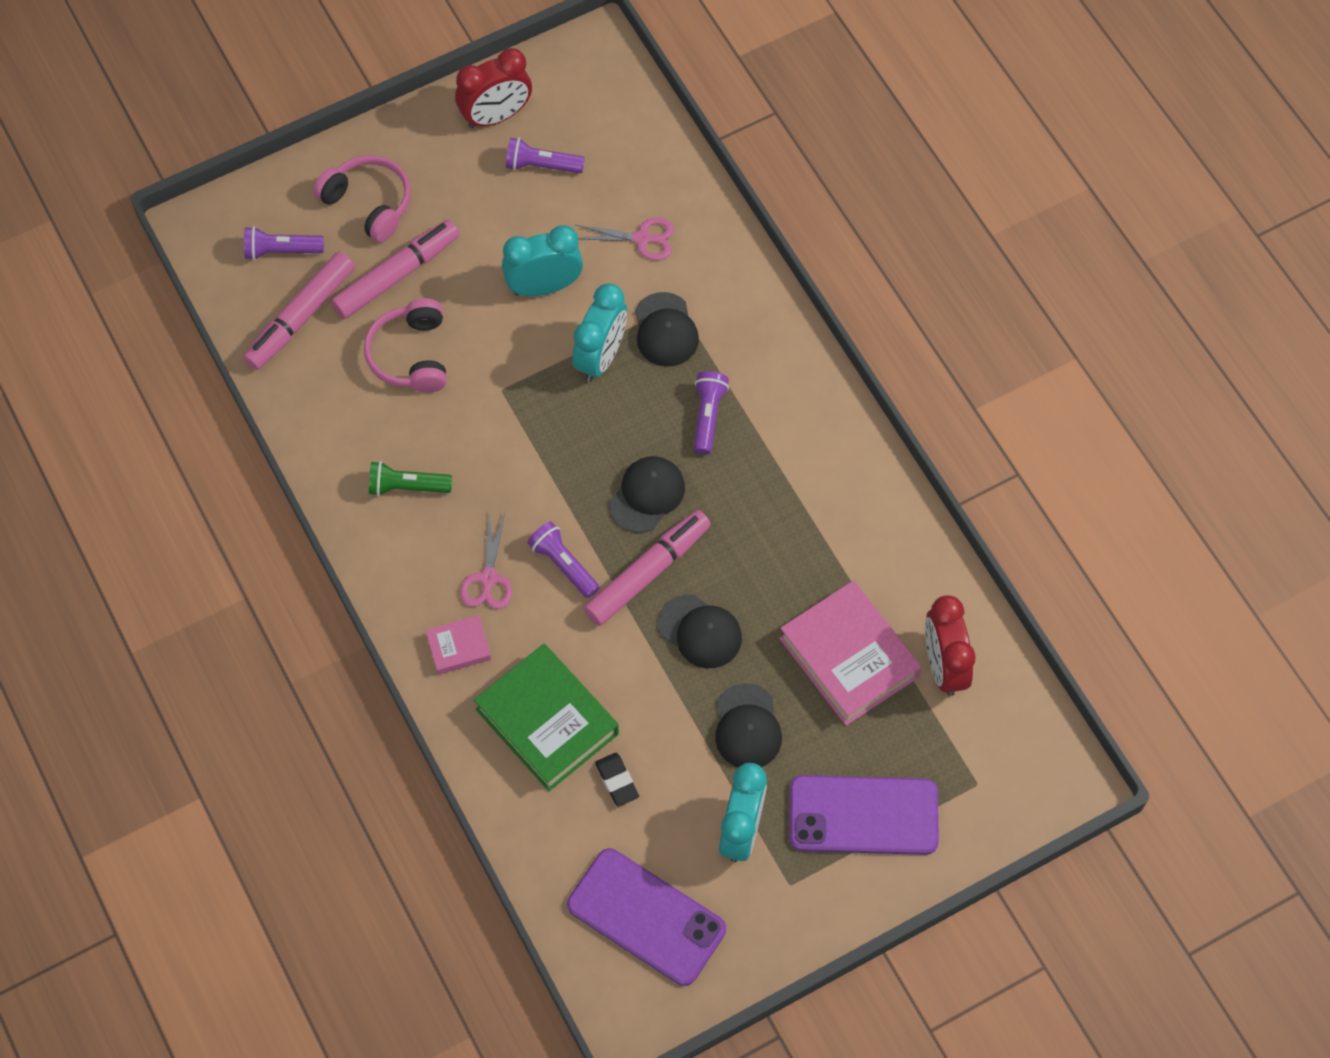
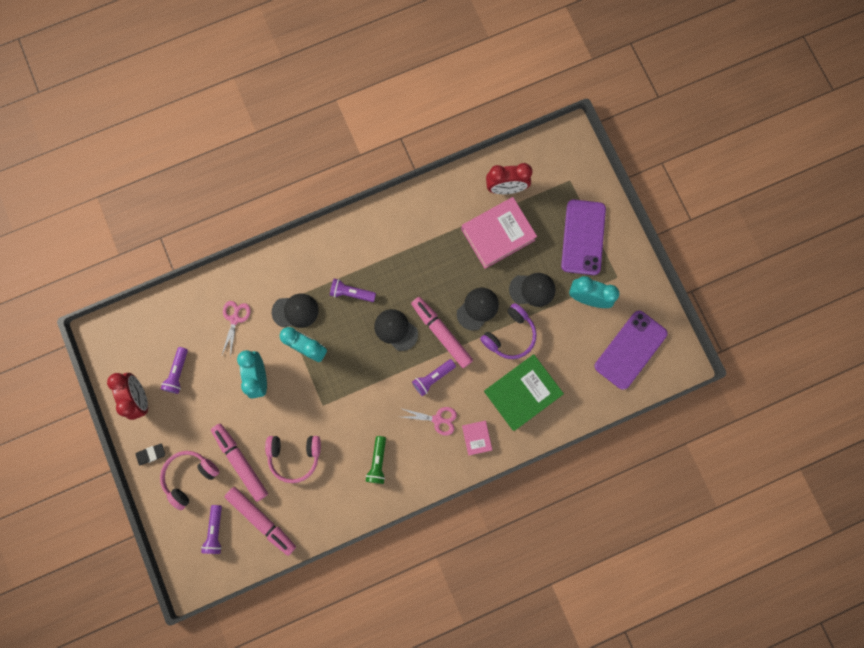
camera: 85 degrees left, 15 degrees up
(617, 781) = (557, 359): black eraser -> black eraser (151, 454)
(655, 692) = (509, 335): none -> purple headphones

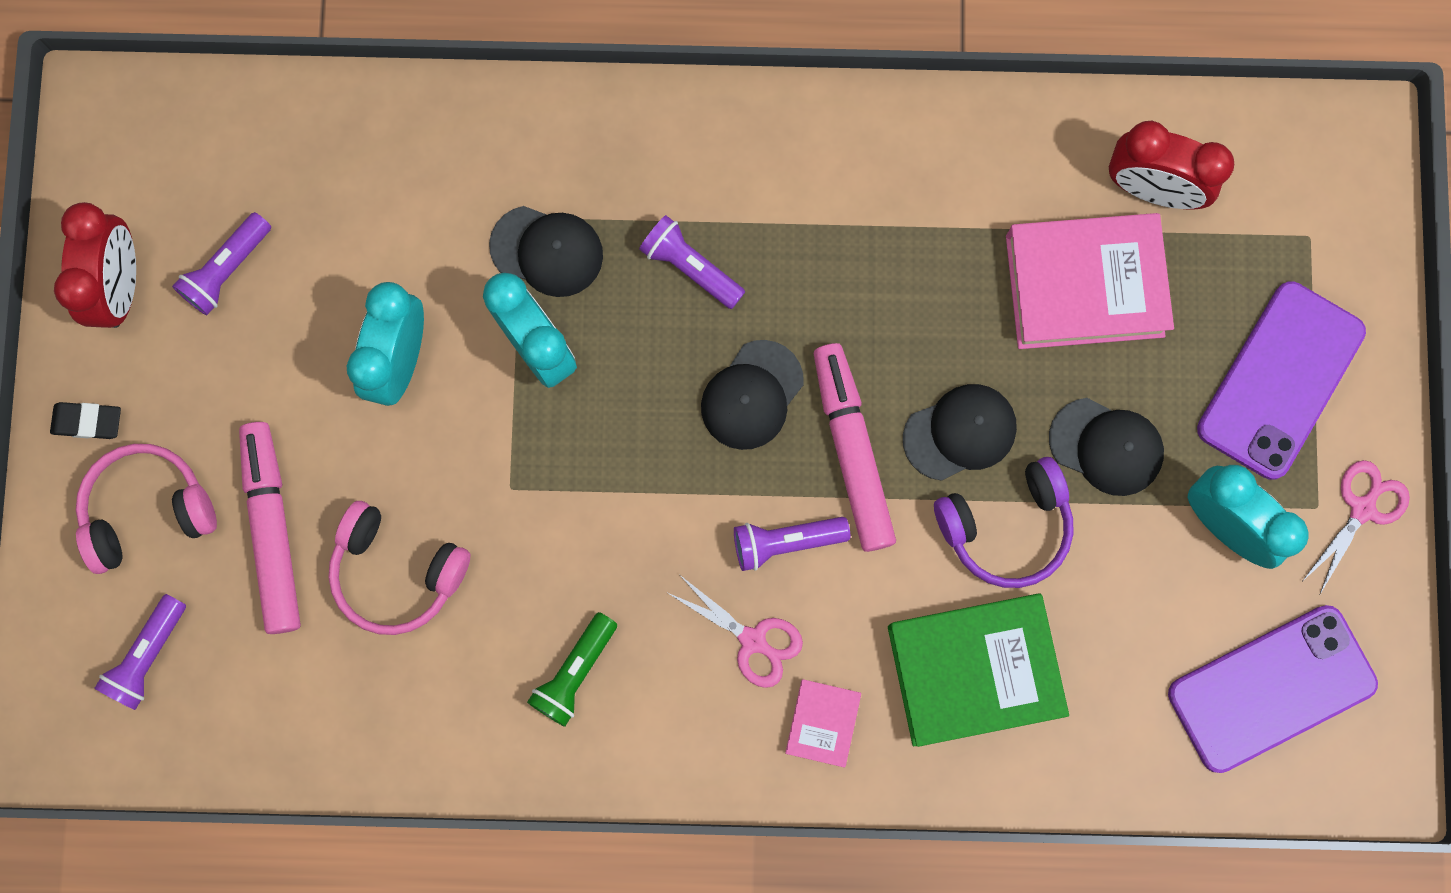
camera: 25 degrees right, 0 degrees up
(235, 319) = (405, 208): pink scissors -> pink scissors (1362, 509)
(262, 520) = (260, 680): pink marker -> none
(396, 330) = (752, 395): black cap -> black cap turned 120 degrees counterclockwise

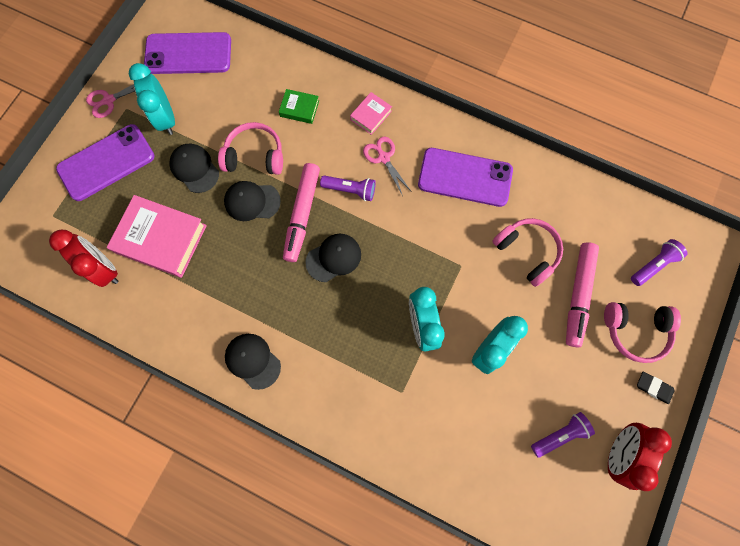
camera: 155 degrees left, 5 degrees down
(547, 251) = (397, 370): black cap -> black cap (253, 361)
(575, 673) = (465, 177): green flashlight -> purple phone
(690, 267) = (333, 330): purple flashlight -> none
(974, 670) = (299, 109): green book -> green book, size x0.49
(1006, 526) = (255, 156): purple headphones -> pink headphones

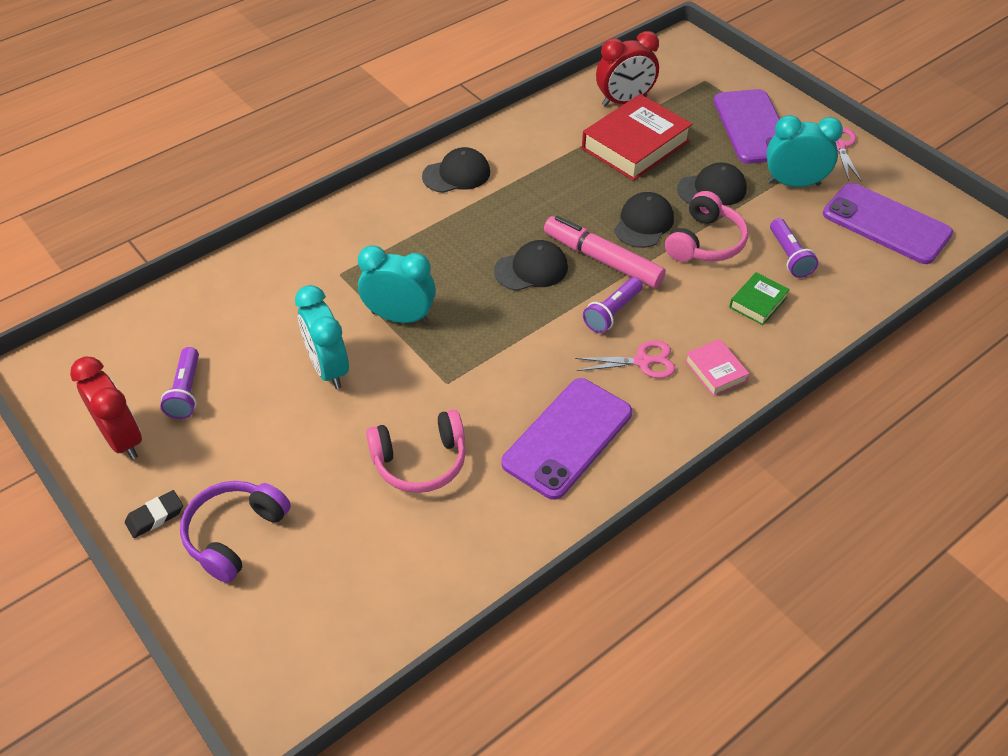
camera: 115 degrees right, 25 degrees down
(161, 239) = (635, 145): pink book -> red book
(188, 54) = (886, 224): purple phone -> purple phone turned 75 degrees counterclockwise
(333, 258) = (531, 269): black cap -> black cap turned 105 degrees counterclockwise
(578, 295) = (325, 491): pink marker -> none
(635, 331) = (235, 534): pink headphones -> purple headphones
(653, 265) = (302, 610): purple flashlight -> purple flashlight (789, 256)

